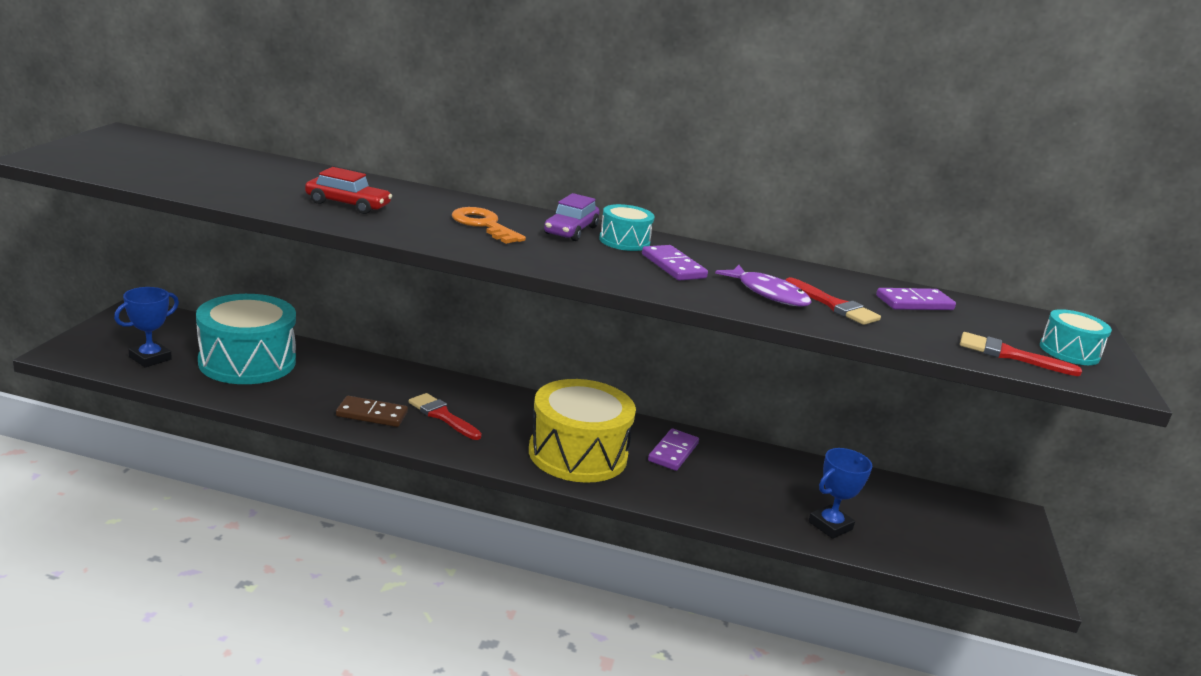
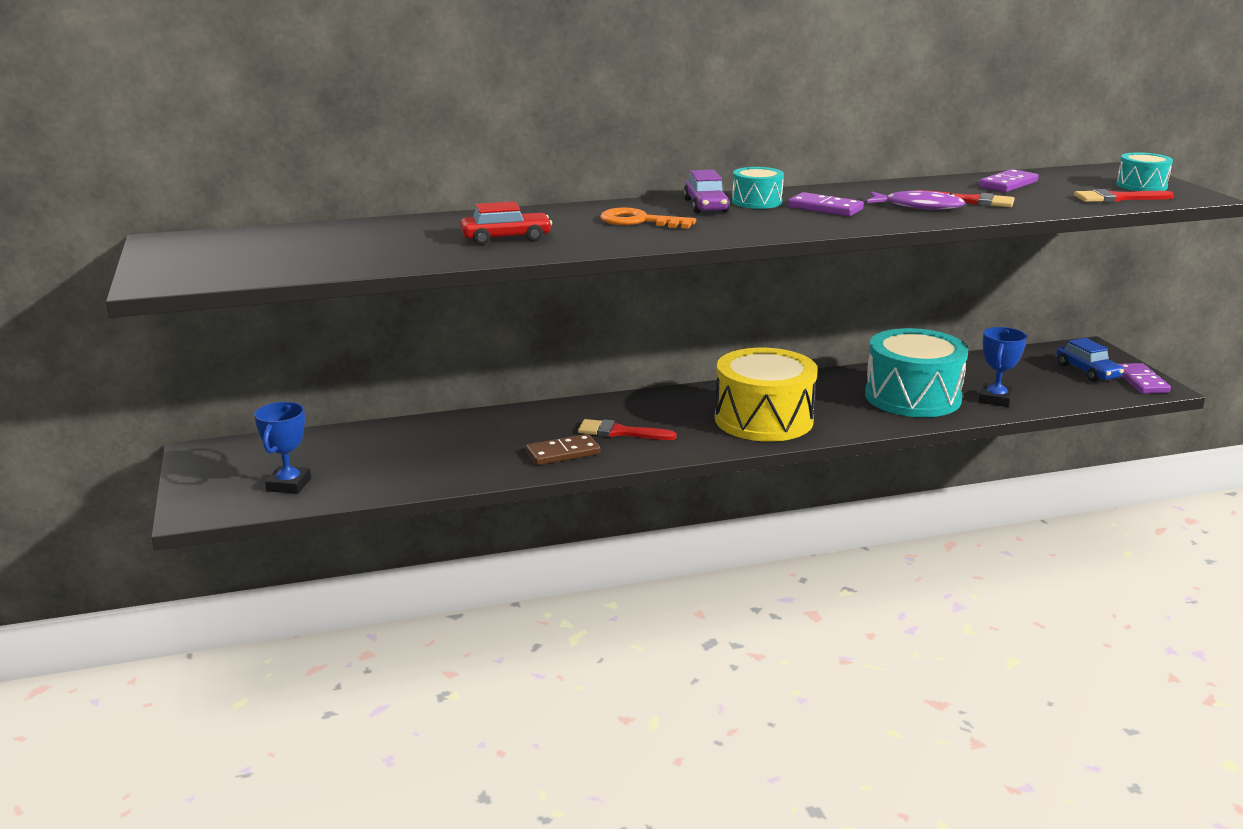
camera: 25 degrees left, 0 degrees up
(247, 362) = (385, 454): turquoise drum -> turquoise drum (912, 397)
(673, 452) = (826, 392): purple domino -> purple domino (1141, 381)
(975, 538) = (1087, 371): none -> blue car

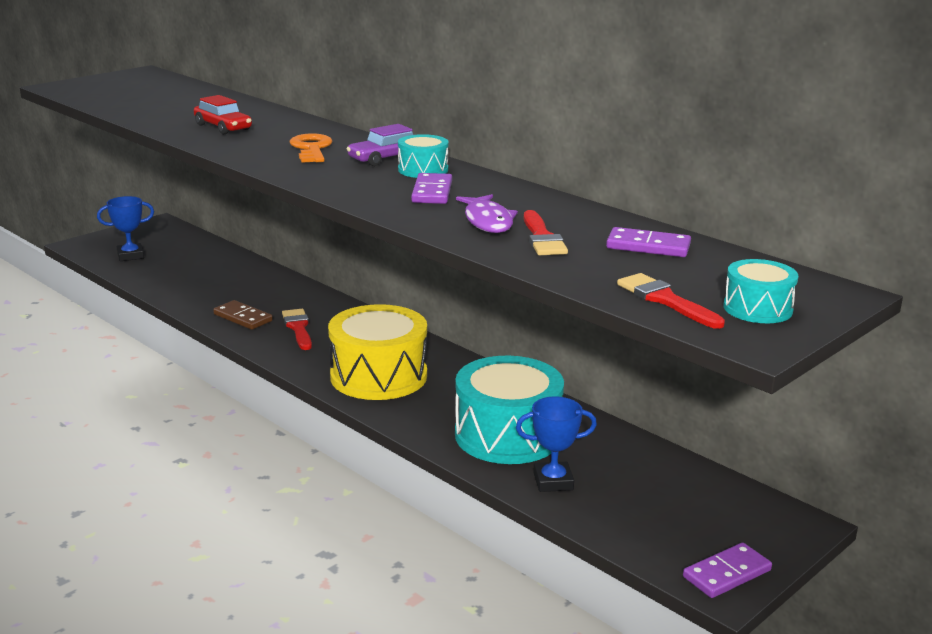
camera: 60 degrees right, 0 degrees up
(1087, 371) = (713, 531): blue car -> none

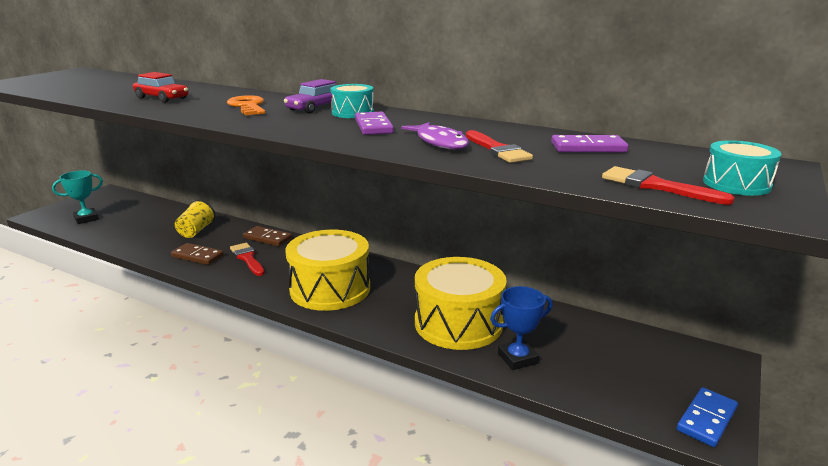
camera: 15 degrees left, 0 degrees up
(130, 256) = (86, 219): blue trophy -> turquoise trophy
(250, 287) = (196, 231): none -> yellow cup
(330, 307) = (267, 238): none -> brown domino
(507, 435) = (458, 323): turquoise drum -> yellow drum
(726, 573) = (706, 419): purple domino -> blue domino

